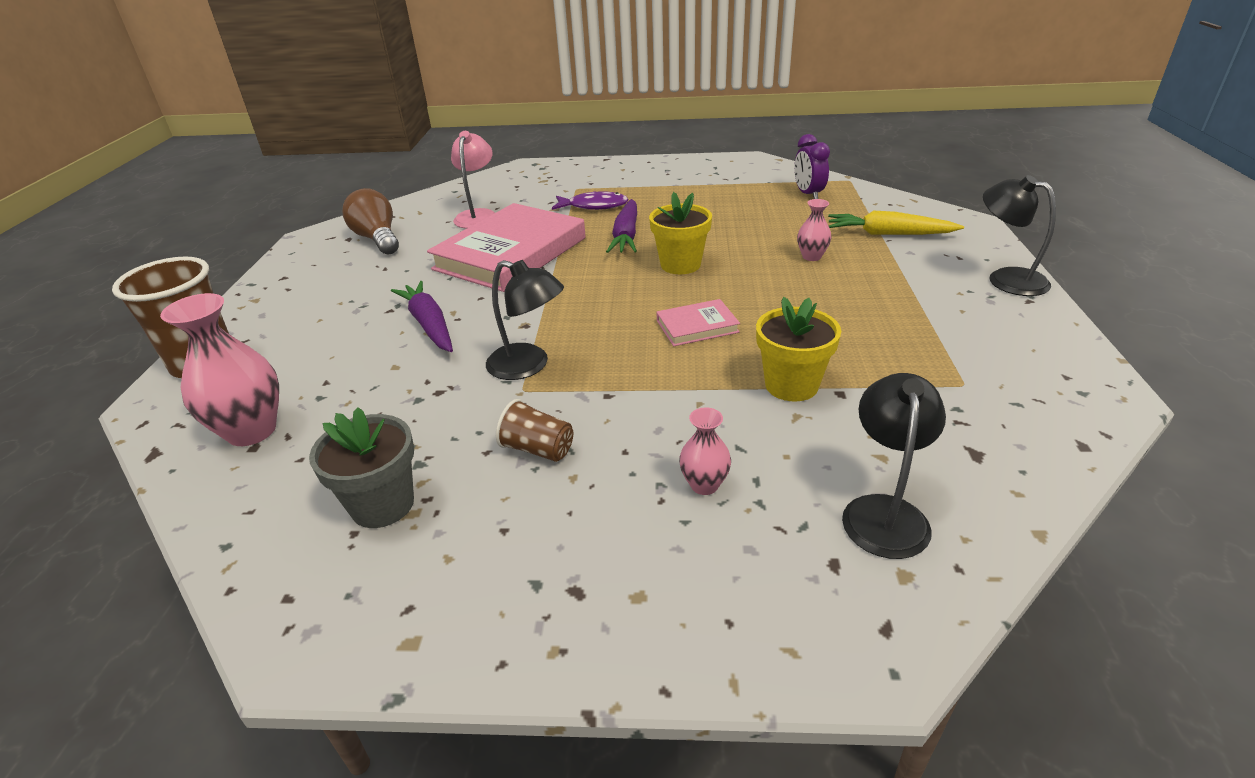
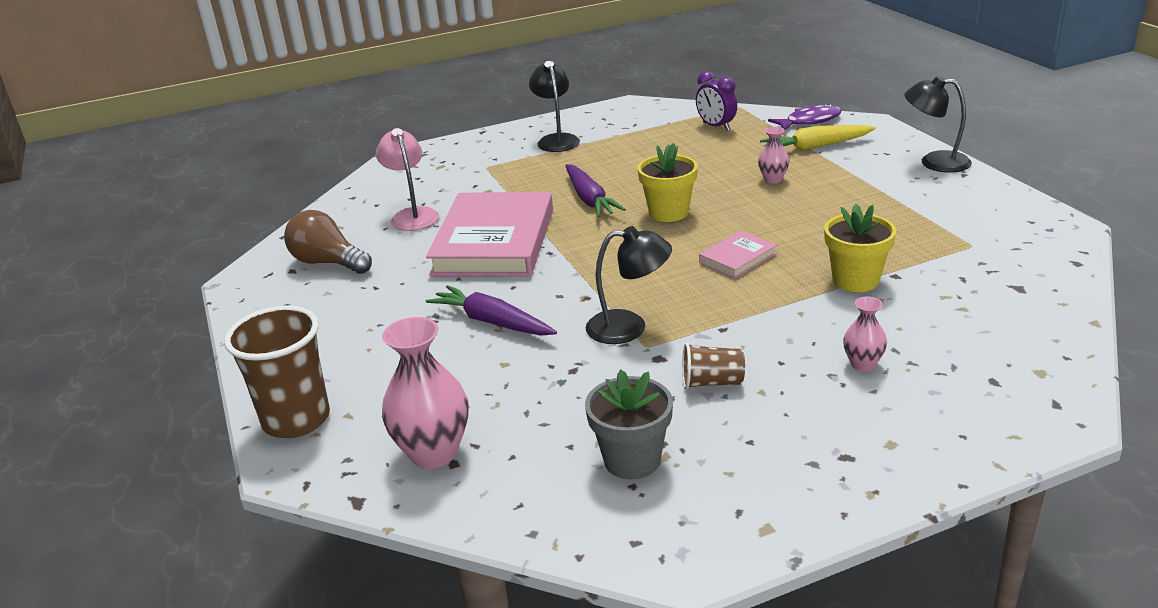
camera: 25 degrees left, 5 degrees down
(594, 206) = (525, 180): purple fish -> purple fish (809, 121)
(884, 512) = (995, 341): black lamp -> black lamp (556, 140)

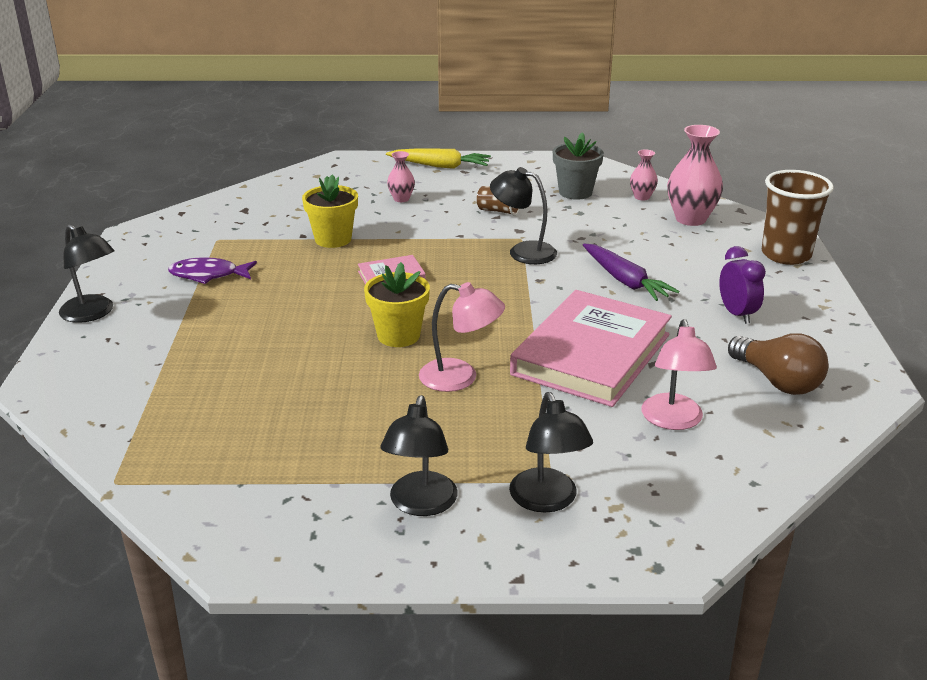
camera: 160 degrees left, 0 degrees up
(483, 158) = (547, 500): none -> black lamp
(589, 199) = (460, 377): purple carrot -> pink lamp
(716, 126) = (198, 449): purple clock -> purple clock (737, 314)
(773, 179) = (257, 342): pink vase -> pink vase (642, 197)
(809, 121) = (89, 415): purple fish -> purple fish (208, 275)
(816, 146) = (151, 371): yellow carrot -> yellow carrot (440, 166)

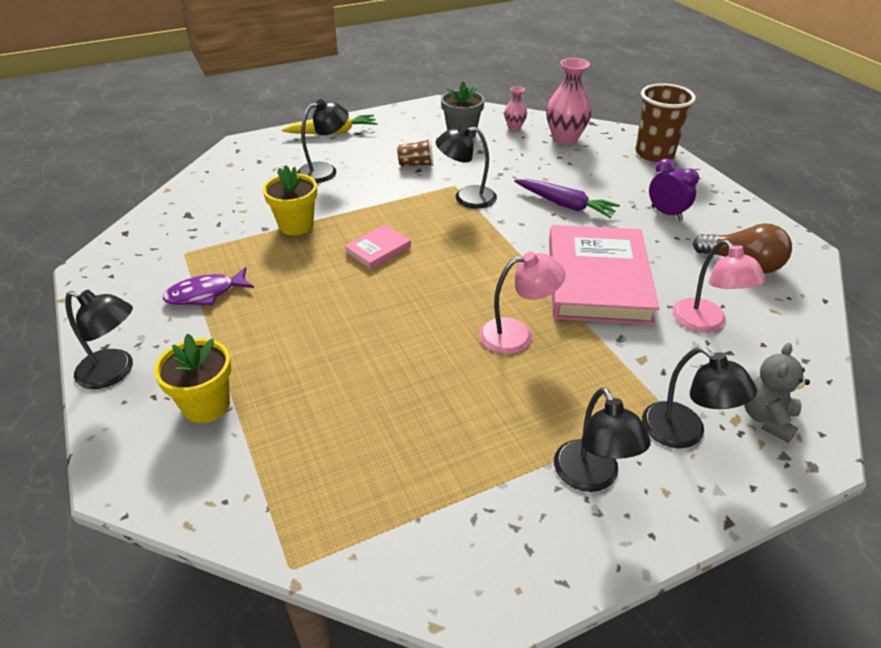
camera: 25 degrees left, 10 degrees up
(398, 335) = (432, 308): yellow flower pot -> yellow flower pot (206, 405)
(401, 199) = (325, 171): pink vase -> black lamp
(651, 516) = (767, 418): none -> grey teddy bear

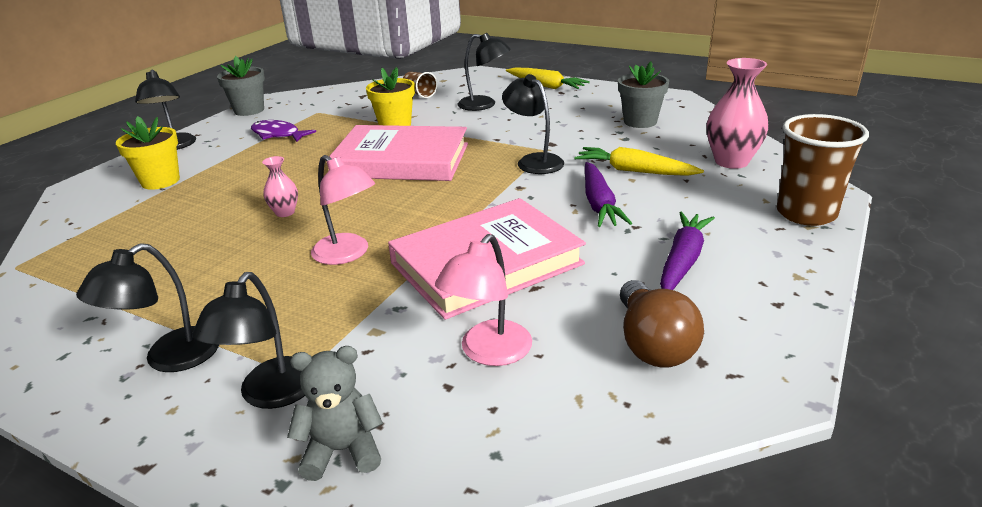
camera: 55 degrees right, 10 degrees down
(95, 291) = (249, 110): none -> grey flower pot
(378, 250) = (401, 160): pink book -> pink book, size x2.25
(416, 164) = (552, 126): brown cup -> brown cup (419, 94)
(514, 127) = (701, 135): pink vase -> pink vase (285, 212)
(534, 172) = (634, 171): none -> yellow carrot
(666, 213) = (682, 261): purple clock -> purple carrot

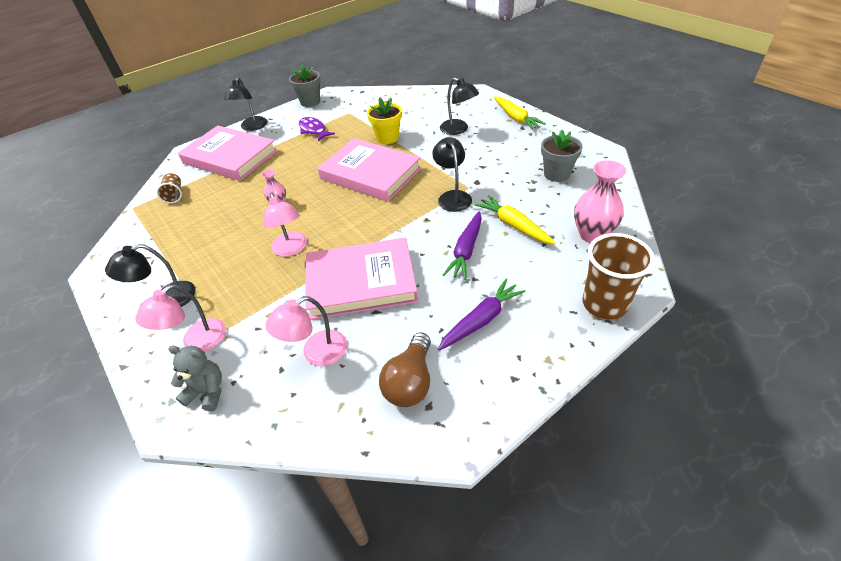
camera: 25 degrees right, 15 degrees up
(160, 181) = (230, 157): yellow flower pot -> pink book
(271, 394) = (197, 342): black lamp -> pink lamp
(419, 94) = (423, 108): brown cup -> brown cup (174, 195)

